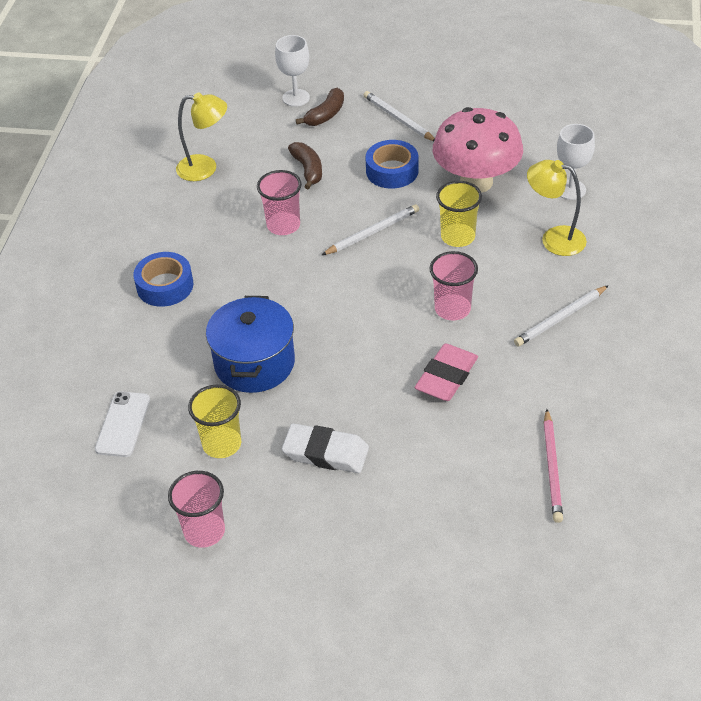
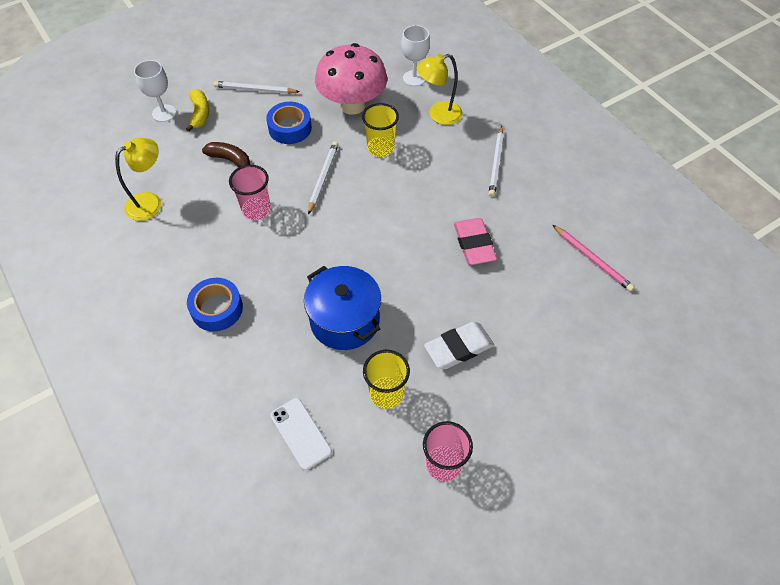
camera: 45 degrees left, 10 degrees up
(326, 115) = (200, 114): brown banana -> yellow banana
(452, 309) = (429, 197): pink cup -> none

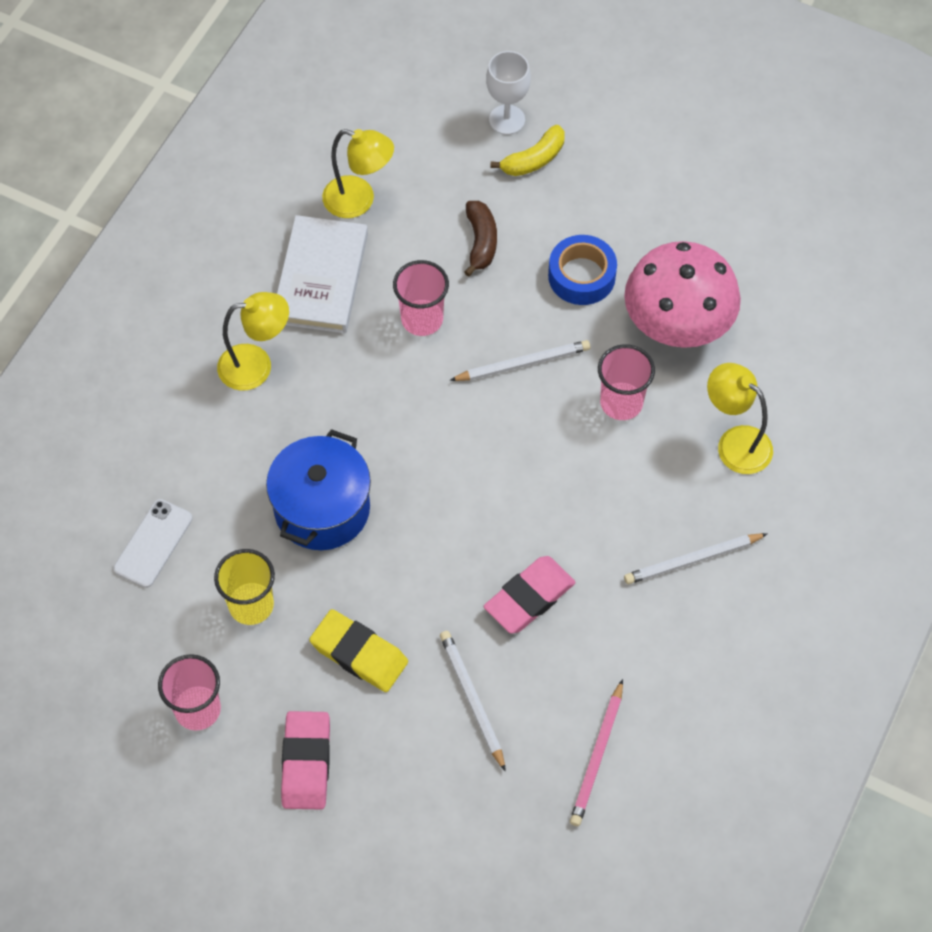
camera: 60 degrees right, 5 degrees up
(185, 246) = (321, 278): none -> white book
(217, 309) = (256, 365): blue tape -> yellow lamp
(255, 90) = (621, 195): white pencil -> white pencil (472, 699)
(380, 148) = (621, 403): yellow cup -> pink cup
(414, 78) = (787, 374): white goblet -> none
(458, 348) = (359, 654): white eraser -> yellow eraser
(519, 414) = (306, 763): none -> pink eraser

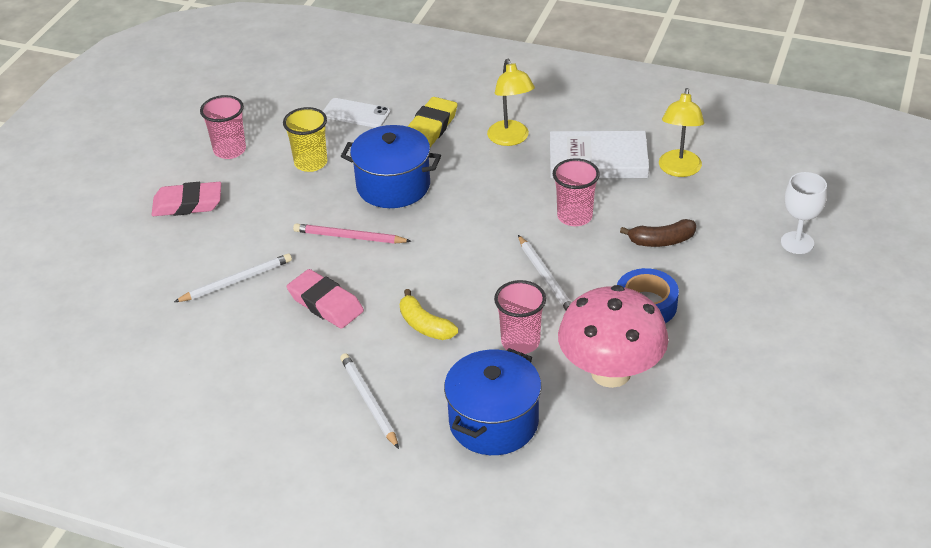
camera: 85 degrees right, 20 degrees down
(359, 654) = (273, 218): yellow eraser -> yellow eraser (431, 127)
(534, 159) = (761, 263): yellow banana -> yellow banana (425, 325)
(598, 756) = (186, 357): pink pencil -> pink pencil (349, 237)
(735, 442) = (493, 422): yellow lamp -> blue pot

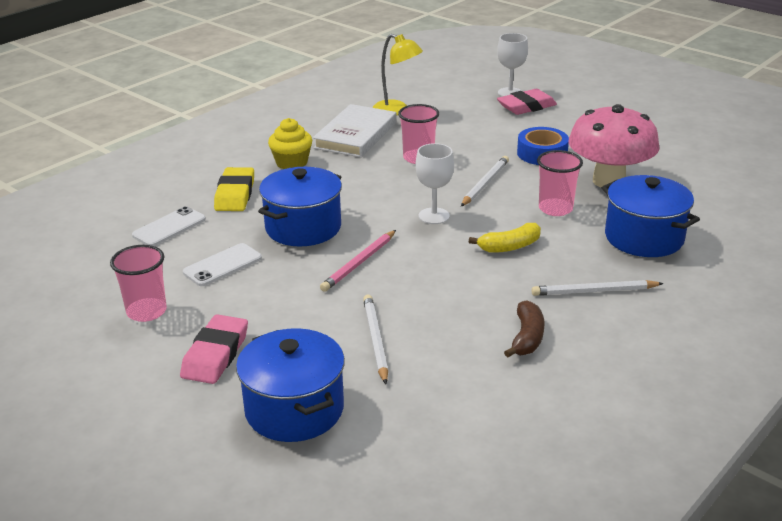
camera: 70 degrees left, 10 degrees down
(134, 265) = (294, 409): none -> blue pot
(311, 163) = (222, 265): yellow cup -> white phone
(325, 303) = (447, 292): pink eraser -> pink eraser (526, 106)
(431, 127) = (235, 194): yellow eraser -> yellow eraser turned 45 degrees clockwise
(458, 259) = (434, 216): none -> white goblet
(511, 139) = (291, 163): yellow lamp -> yellow cupcake
(546, 277) = (485, 183): white pencil -> white pencil turned 60 degrees counterclockwise
(661, 241) = (474, 133): brown banana -> brown banana (527, 337)

